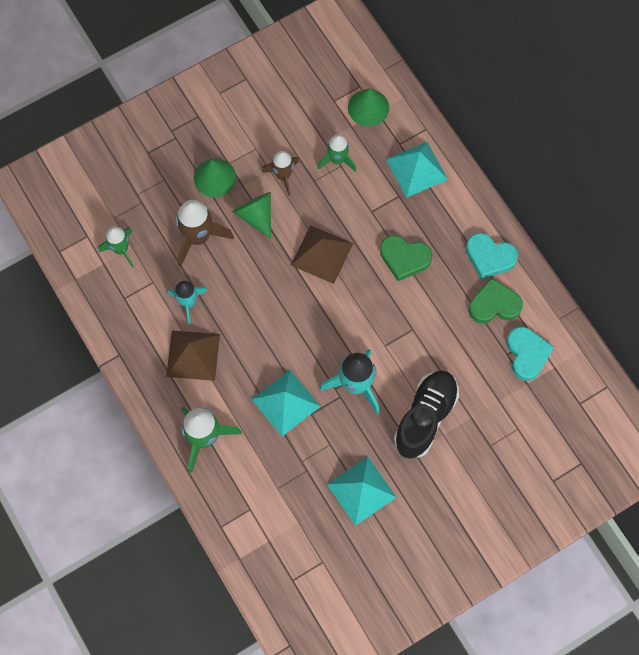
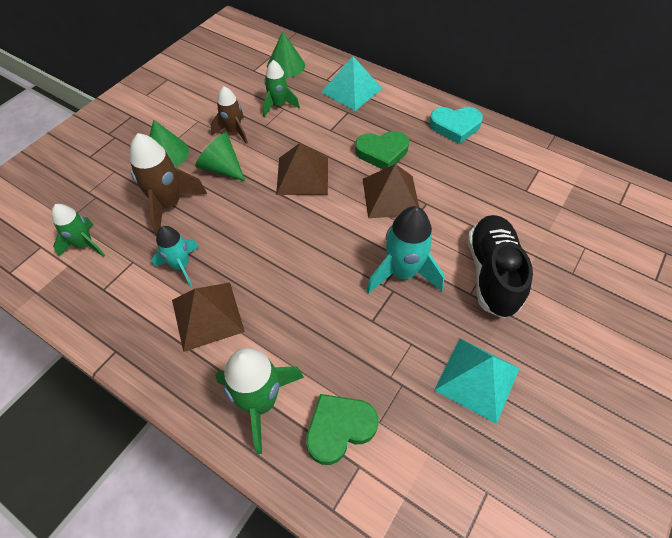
camera: 25 degrees left, 15 degrees down
(285, 402) = (337, 321): turquoise pyramid -> none
(386, 309) = (390, 196): none -> brown pyramid
(494, 305) = (485, 158): green heart -> green heart (339, 428)
(527, 354) = (543, 183): turquoise heart -> none

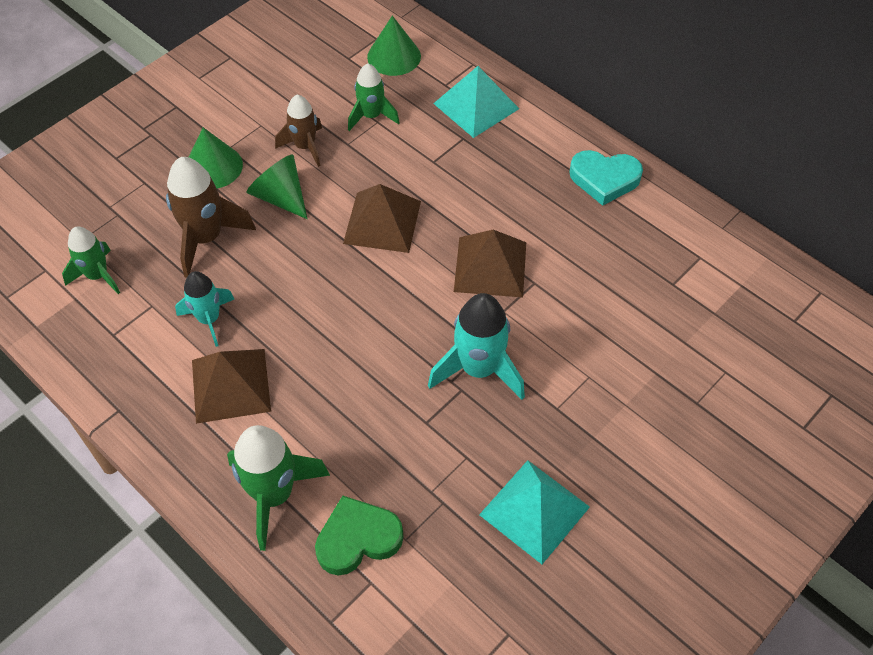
camera: 10 degrees right, 0 degrees up
(382, 152) = (494, 204): green heart -> none
(492, 273) = (592, 387): black shoe -> none

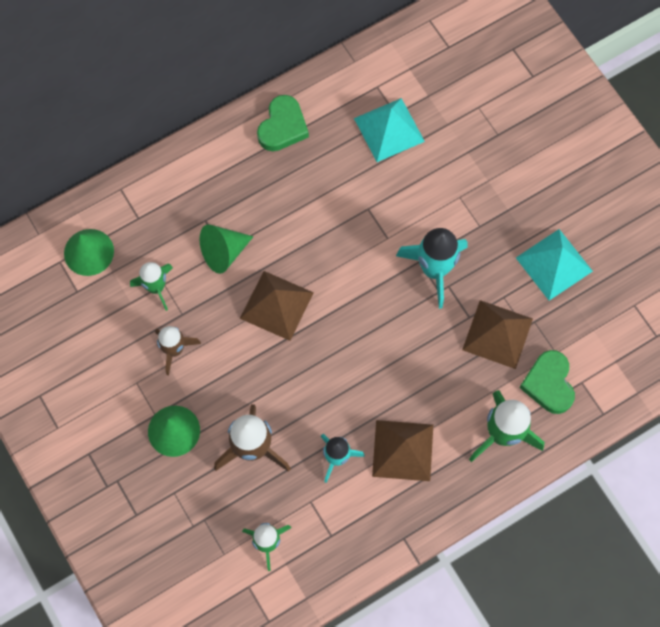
camera: 75 degrees left, 15 degrees up
(280, 197) = (225, 380): green cone -> green cone (224, 252)
(476, 106) = (172, 200): turquoise pyramid -> turquoise pyramid (389, 129)
(490, 266) = (344, 236): brown pyramid -> brown pyramid (497, 334)
(604, 179) = (282, 127): turquoise heart -> green heart

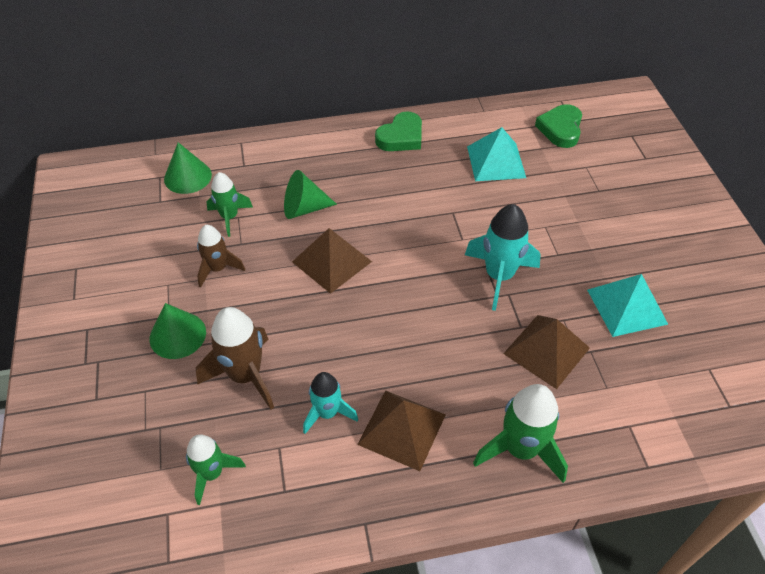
camera: 20 degrees right, 20 degrees down
(548, 384) = (590, 415): green heart -> green heart (560, 129)

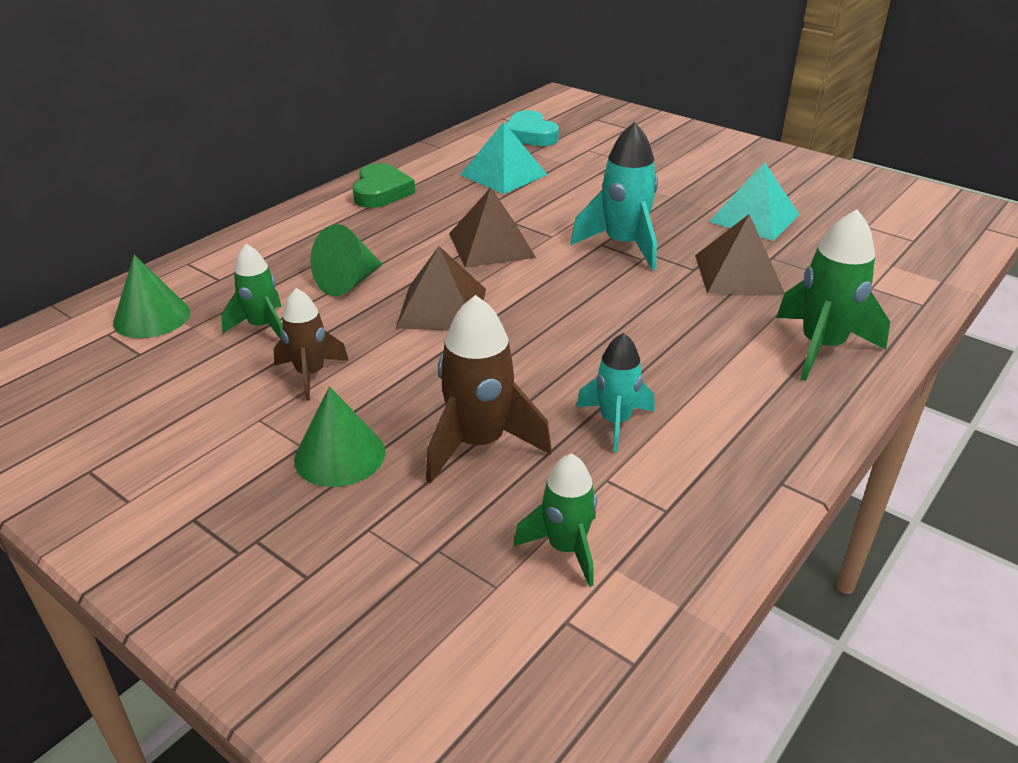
camera: 40 degrees left, 15 degrees down
(402, 429) = (703, 392): brown pyramid -> brown pyramid (491, 245)
(560, 129) = (530, 135): green heart -> turquoise heart

